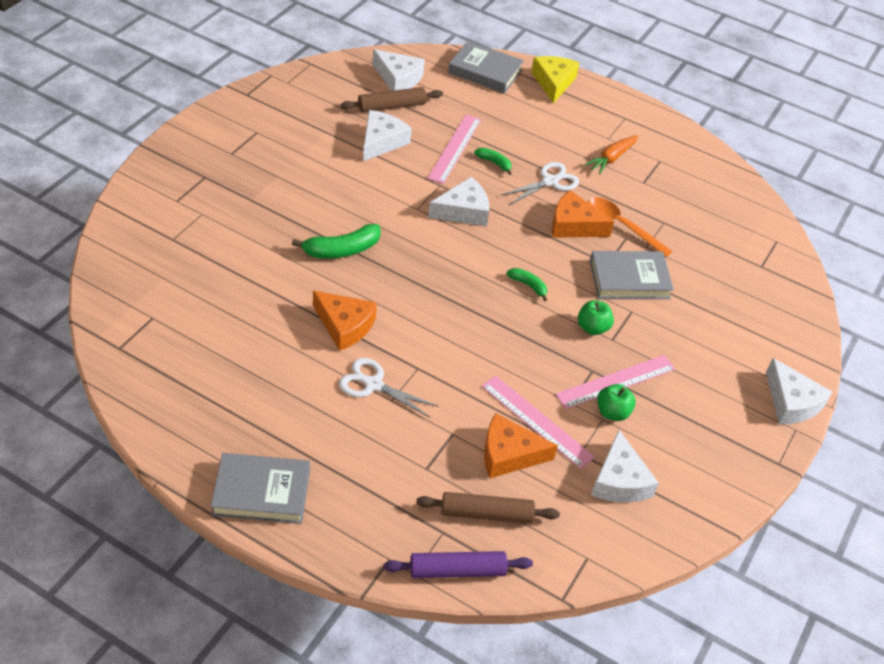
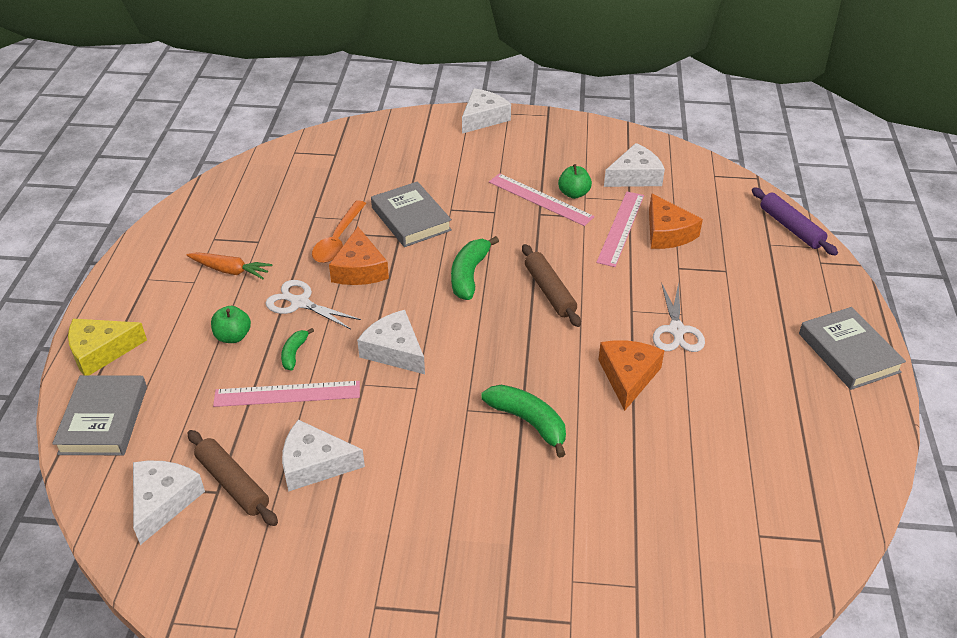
camera: 110 degrees left, 5 degrees down
(486, 513) = (731, 228): brown rolling pin -> brown rolling pin (549, 291)
(528, 285) = (469, 275): green banana -> green banana, size x1.76
(592, 328) = (490, 225): green apple -> green apple (233, 336)

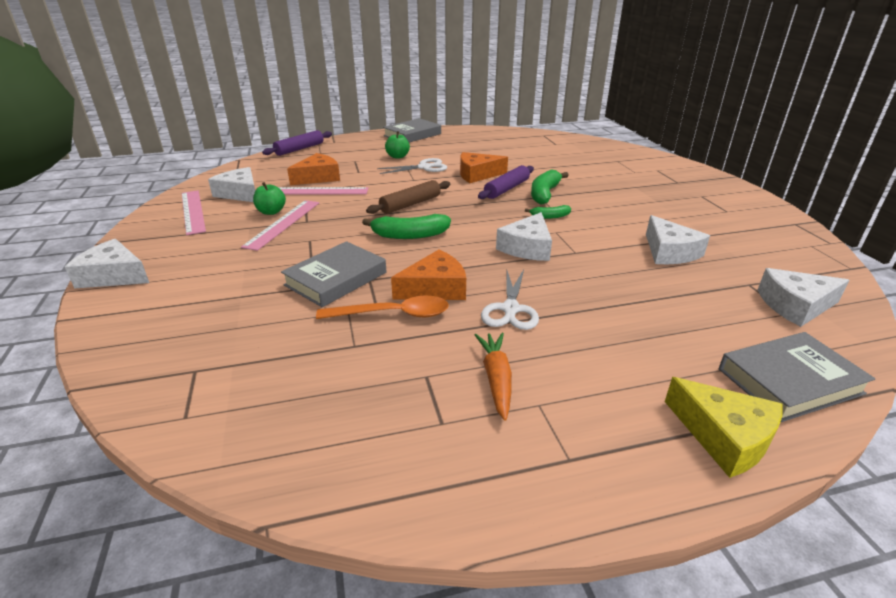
camera: 110 degrees left, 10 degrees down
(233, 336) = (594, 336): green apple -> green apple (398, 156)
(233, 484) = (733, 279): brown rolling pin -> none
(287, 394) = (624, 282): pink ruler -> pink ruler (193, 211)
(294, 353) = (577, 292): green banana -> green banana (550, 216)
(562, 389) = (507, 189): none -> purple rolling pin

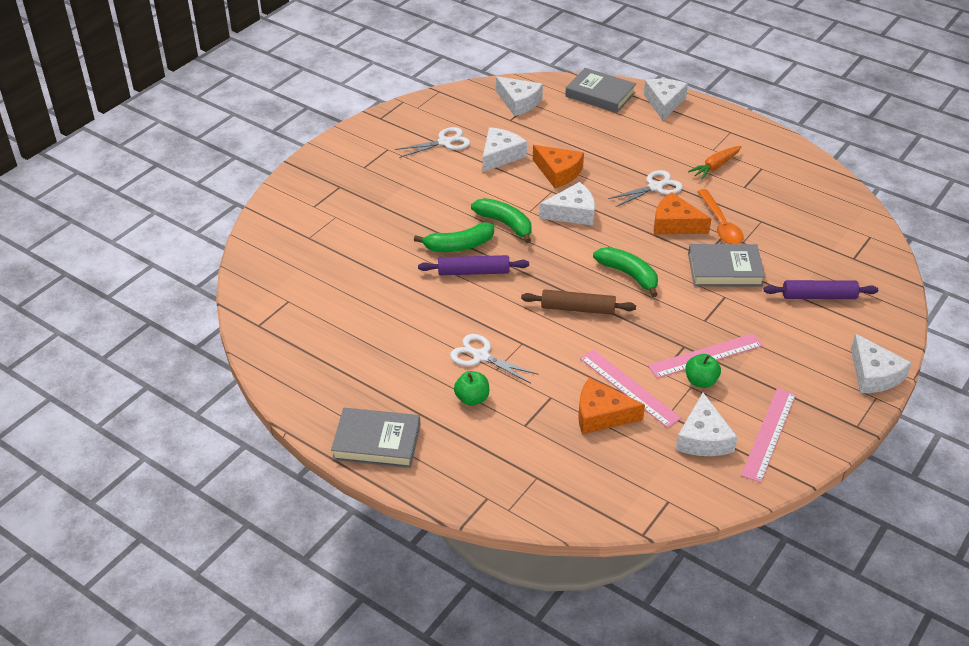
camera: 130 degrees left, 10 degrees up
(299, 149) = (548, 509): purple rolling pin -> purple rolling pin (819, 296)
(393, 314) = (720, 224): orange spoon -> orange spoon turned 150 degrees counterclockwise
(477, 174) = (458, 308): orange cheese -> orange cheese (558, 172)
(550, 216) = (505, 224): green banana -> green banana, size x1.76
(720, 236) = (444, 142): none -> white scissors
(724, 436) = (664, 103): yellow cheese -> white cheese

